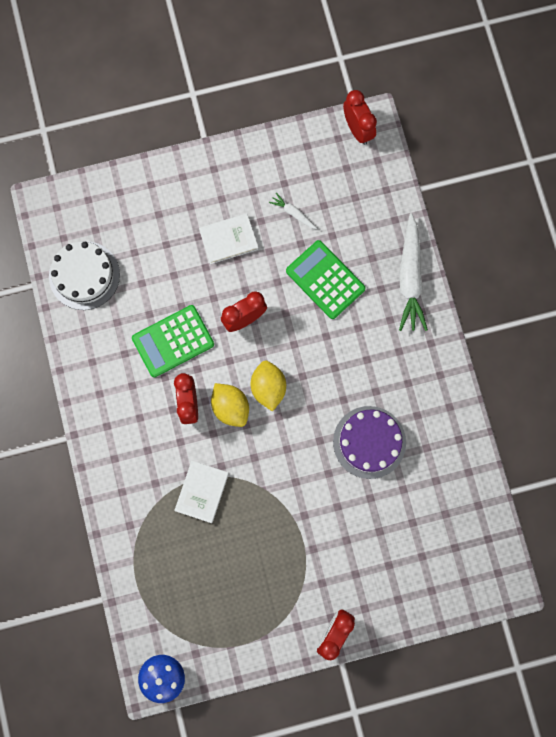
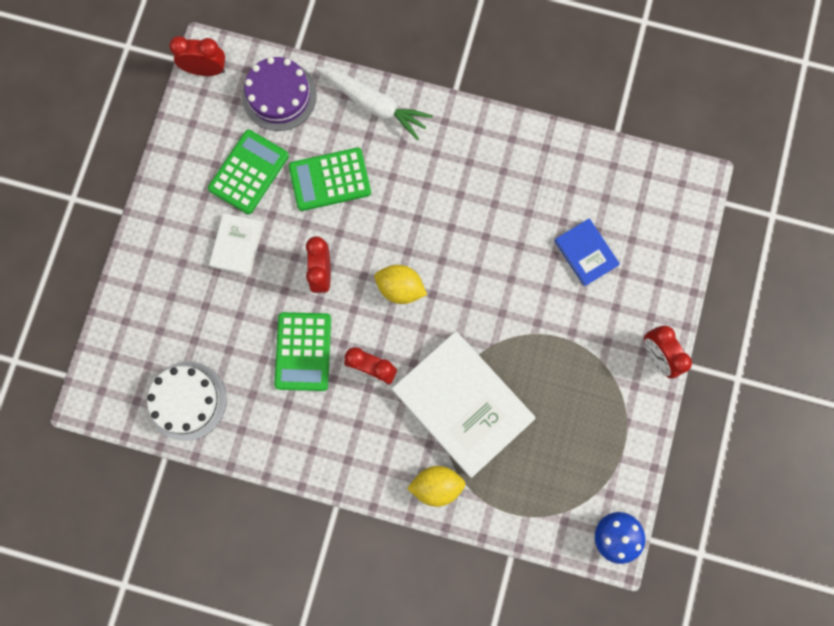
camera: 60 degrees left, 0 degrees up
(202, 492) = (462, 404): white book -> white book, size x2.05
(230, 407) = (398, 333): yellow lemon -> yellow lemon (436, 485)
(293, 213) = (249, 172): white carrot -> green calculator
(369, 442) = (503, 226): purple cake -> purple cake (279, 95)
(387, 523) = (586, 253): none -> blue book

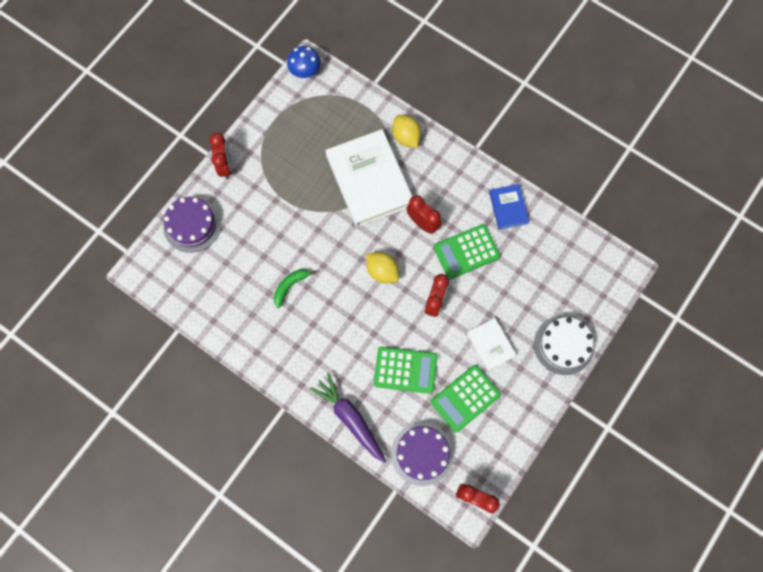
camera: 160 degrees left, 5 degrees down
(187, 400) = (558, 247): white cake -> white cake (563, 345)
(237, 245) = (491, 344): white book -> white book turned 60 degrees counterclockwise
(303, 351) = (466, 252): green calculator -> green calculator turned 135 degrees counterclockwise
(374, 104) = (350, 418): white carrot -> purple carrot
(436, 485) = (406, 137): yellow lemon -> yellow lemon turned 45 degrees clockwise
(506, 229) = (290, 286): none -> green banana
(586, 253) = (241, 250): blue book -> blue book (508, 207)
(661, 262) = (192, 225): none -> purple cake

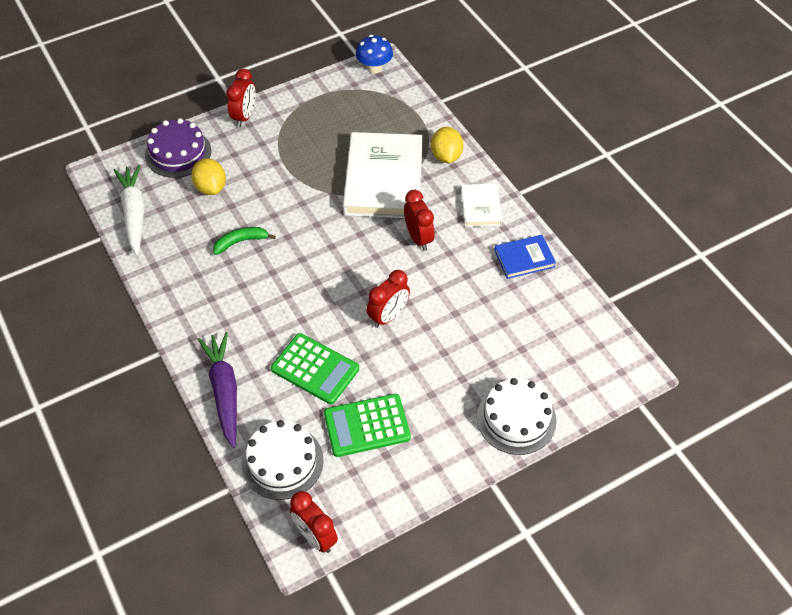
camera: 25 degrees right, 20 degrees down
(191, 297) = (134, 213): none -> white carrot
(382, 271) = (347, 265): yellow lemon -> yellow lemon (211, 187)
(422, 454) = (282, 462): purple cake -> white cake
(466, 252) = (452, 282): green calculator -> none
(491, 344) = (428, 383): white book -> white book (481, 207)
(508, 207) = (524, 259): blue book -> blue book turned 60 degrees clockwise

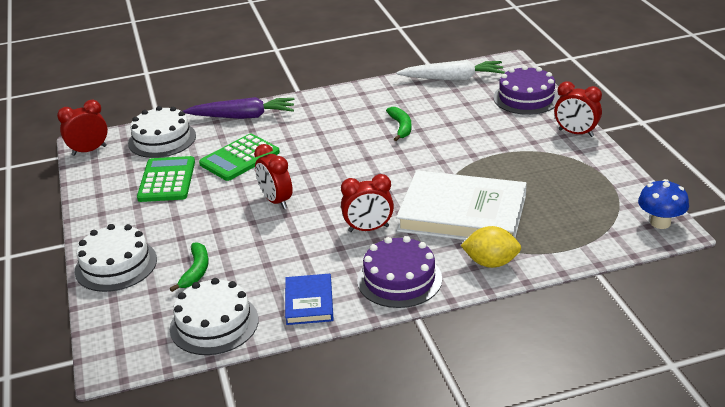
camera: 105 degrees right, 20 degrees down
(211, 187) = (475, 113): yellow lemon -> none
(481, 207) = (399, 279): white book -> purple cake
(507, 349) = (196, 271): none -> green banana
(569, 315) = (214, 324): none -> white cake

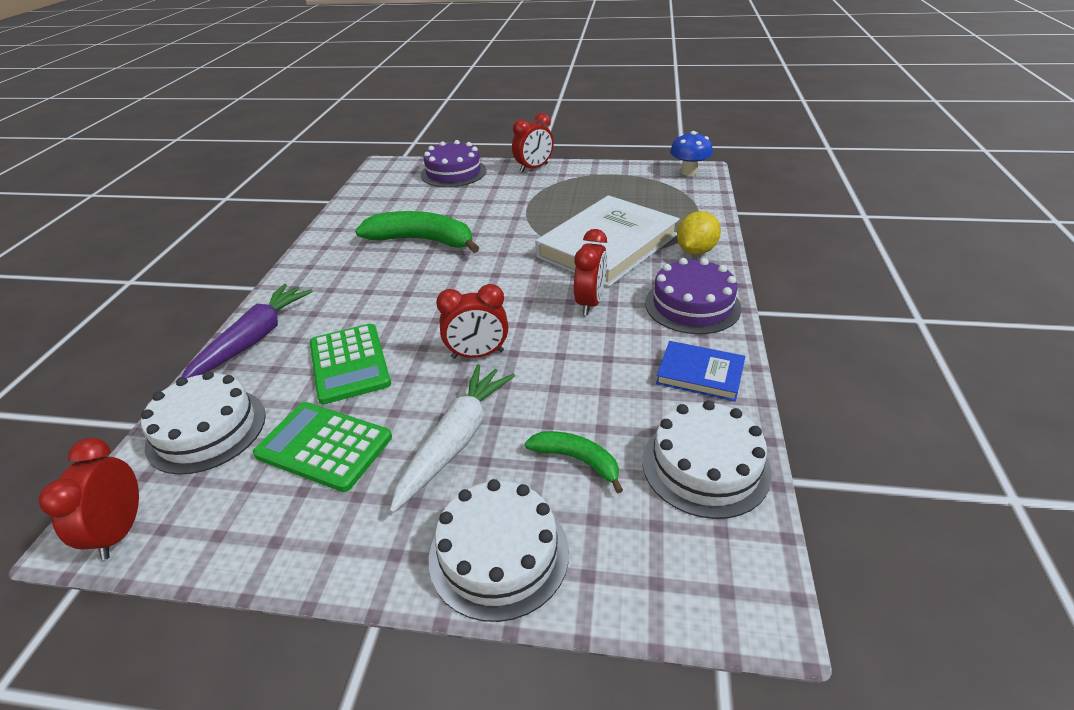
camera: 65 degrees left, 5 degrees up
(401, 127) = (422, 240): green banana -> green banana, size x1.86
(453, 78) = (372, 194): white carrot -> white carrot (456, 441)

